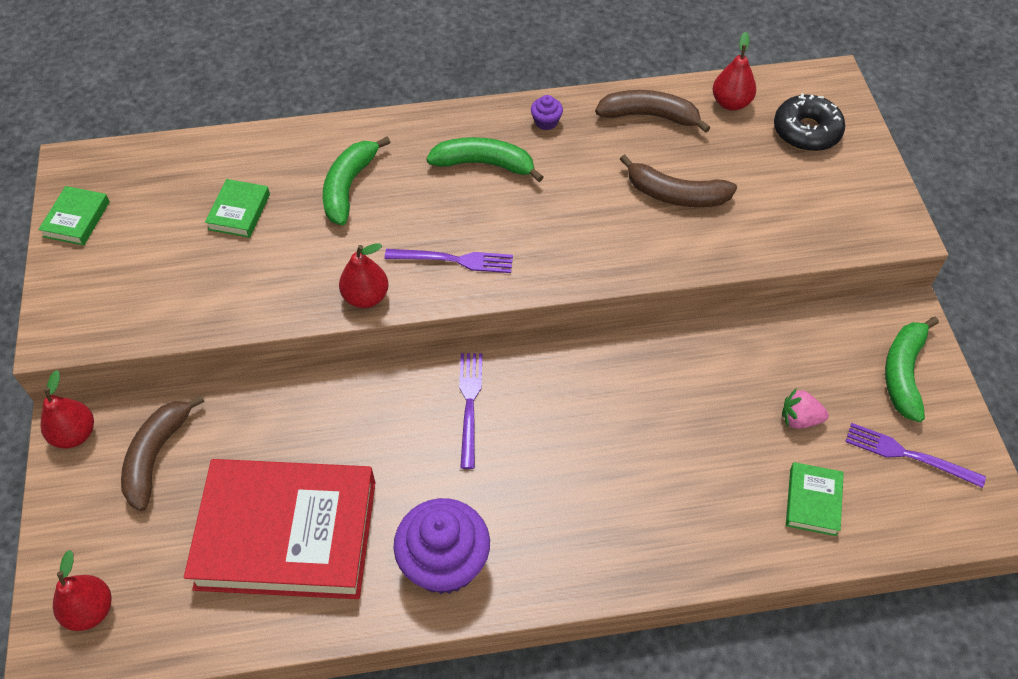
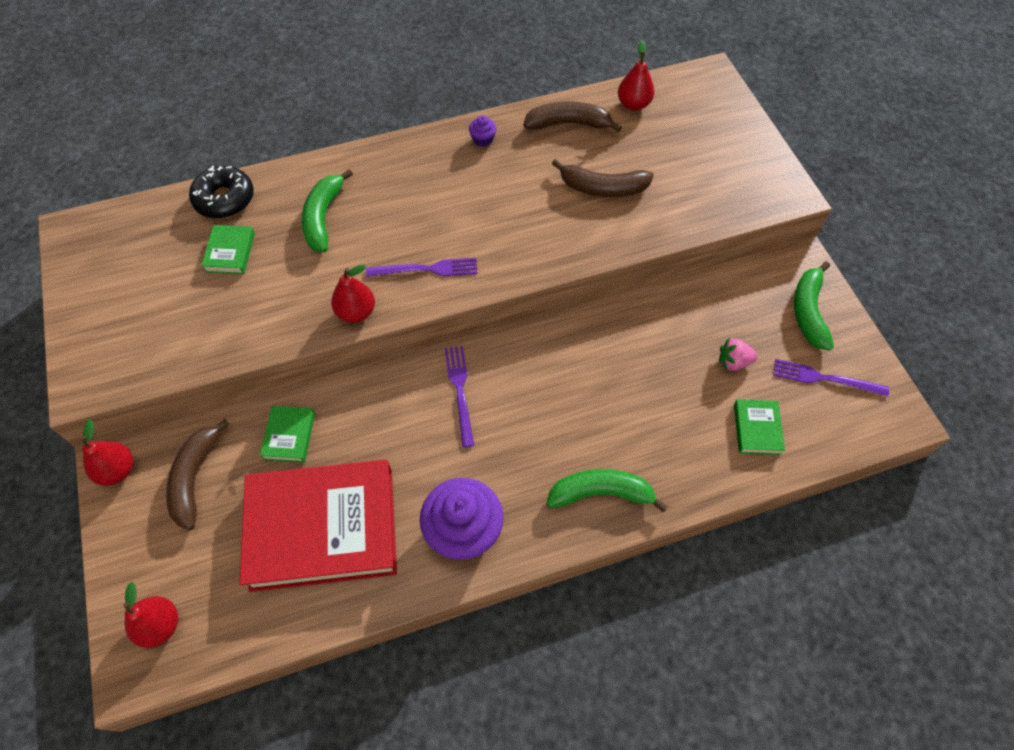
camera: 10 degrees left, 5 degrees up
(77, 219) = (84, 279): green book -> green book (289, 436)
(484, 164) = (437, 182): green banana -> green banana (601, 493)
(806, 131) = (699, 121): black donut -> black donut (224, 199)

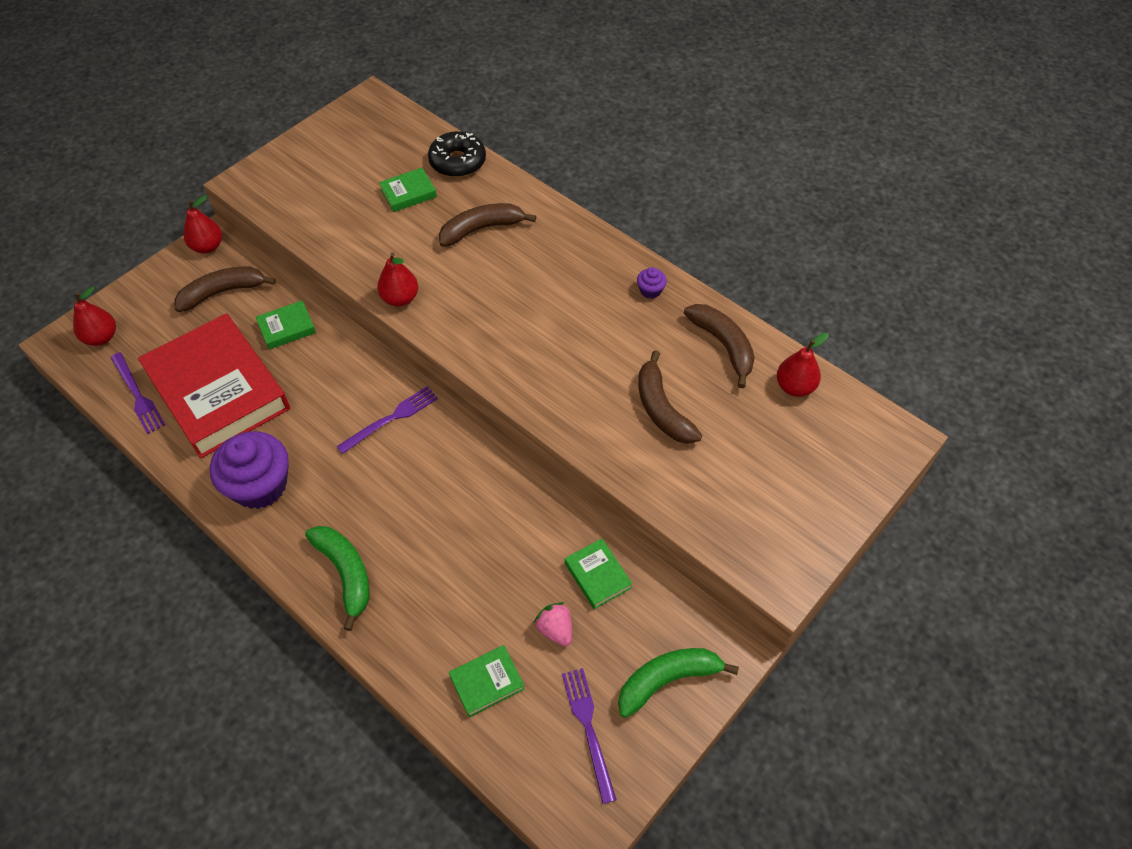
camera: 60 degrees right, 5 degrees down
(323, 217) = (481, 229): green banana -> brown banana
(426, 269) = (473, 322): purple fork -> purple fork (137, 395)
(701, 313) = (597, 576): none -> green book

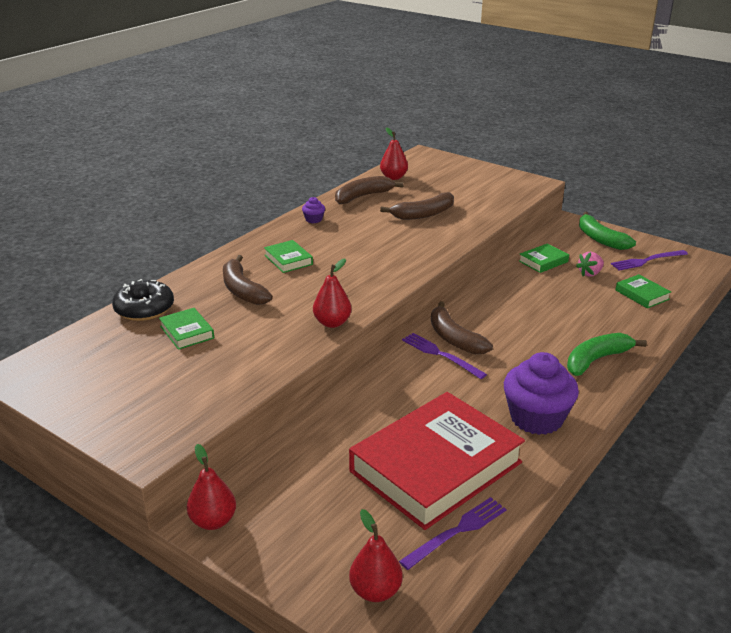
camera: 95 degrees left, 25 degrees down
(223, 292) = (292, 491): brown banana -> brown banana (454, 338)
(287, 328) = (343, 432): green book -> green book (288, 260)

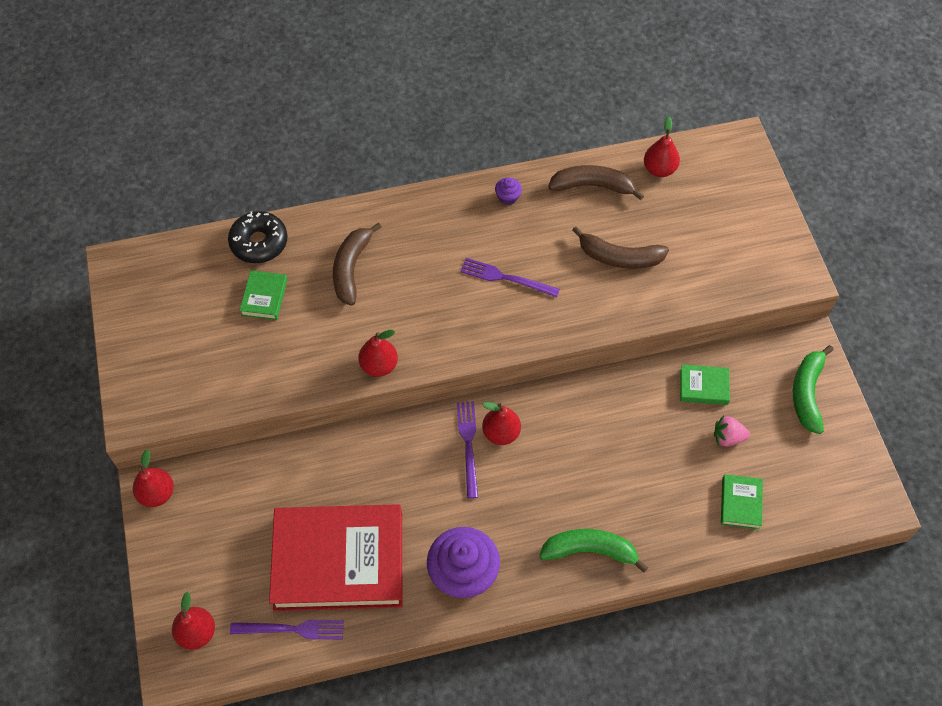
camera: 40 degrees right, 30 degrees up
(288, 260) = (426, 249): green book -> none
(454, 338) = (501, 433): brown banana -> red pear
(647, 260) = (812, 460): purple fork -> purple fork (506, 278)

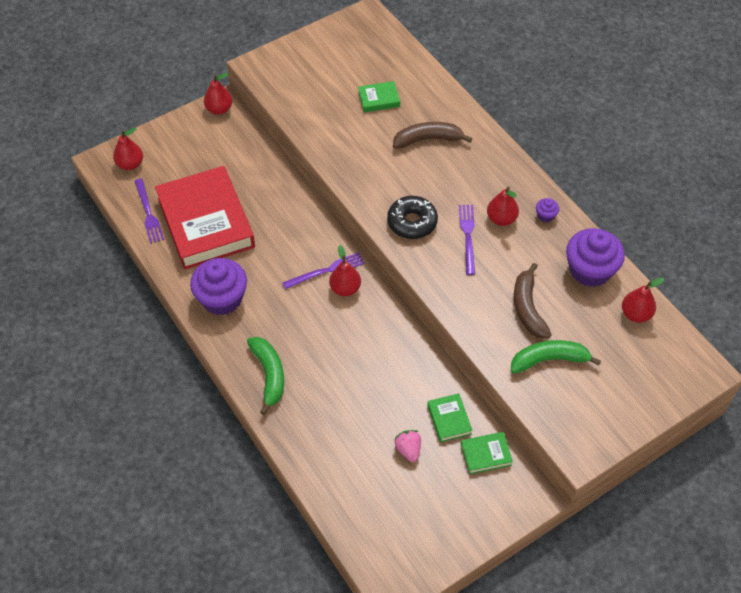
camera: 70 degrees right, 5 degrees down
(259, 242) = (423, 81): black donut -> black donut (412, 222)
(379, 365) = (353, 182): red pear -> red pear (501, 219)
(593, 186) = (590, 270): brown banana -> purple cupcake
(740, 503) = (350, 473): green book -> green book (486, 454)
(807, 393) = (479, 504): green banana -> green banana (549, 360)

